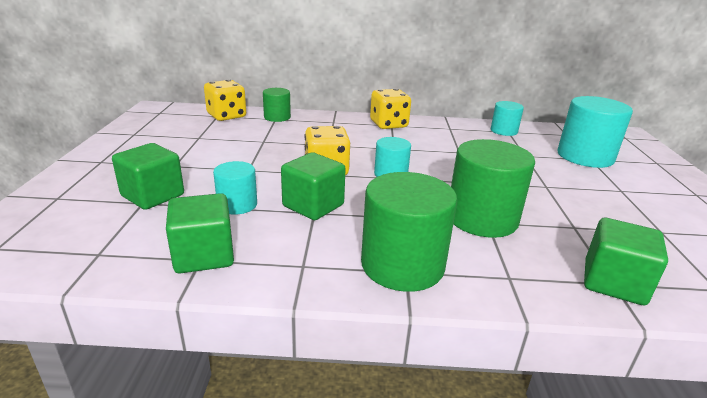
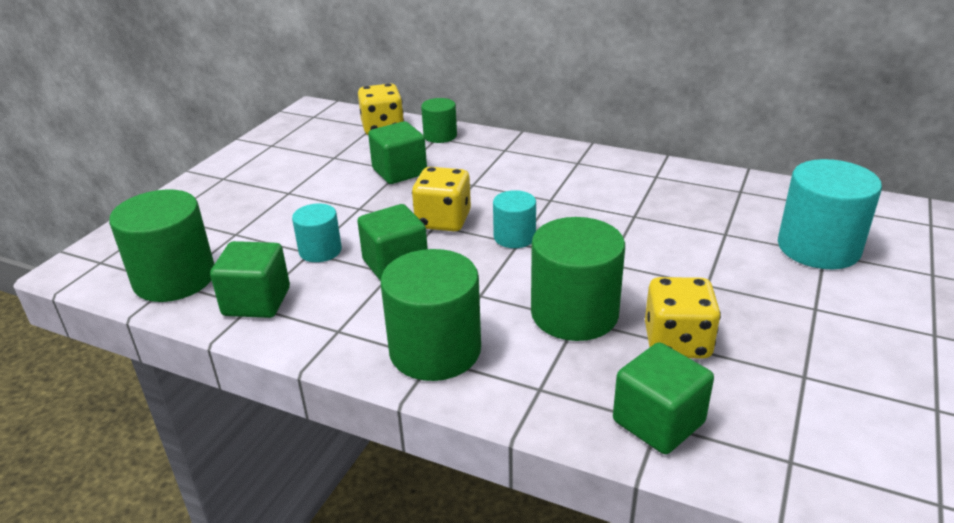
camera: 25 degrees right, 5 degrees up
(99, 249) = (174, 279): none -> green cylinder
(153, 195) = (248, 227): green cube -> green cube (399, 172)
(388, 124) = (574, 161): yellow dice -> yellow dice (677, 342)
(504, 131) = (733, 189): turquoise cylinder -> none

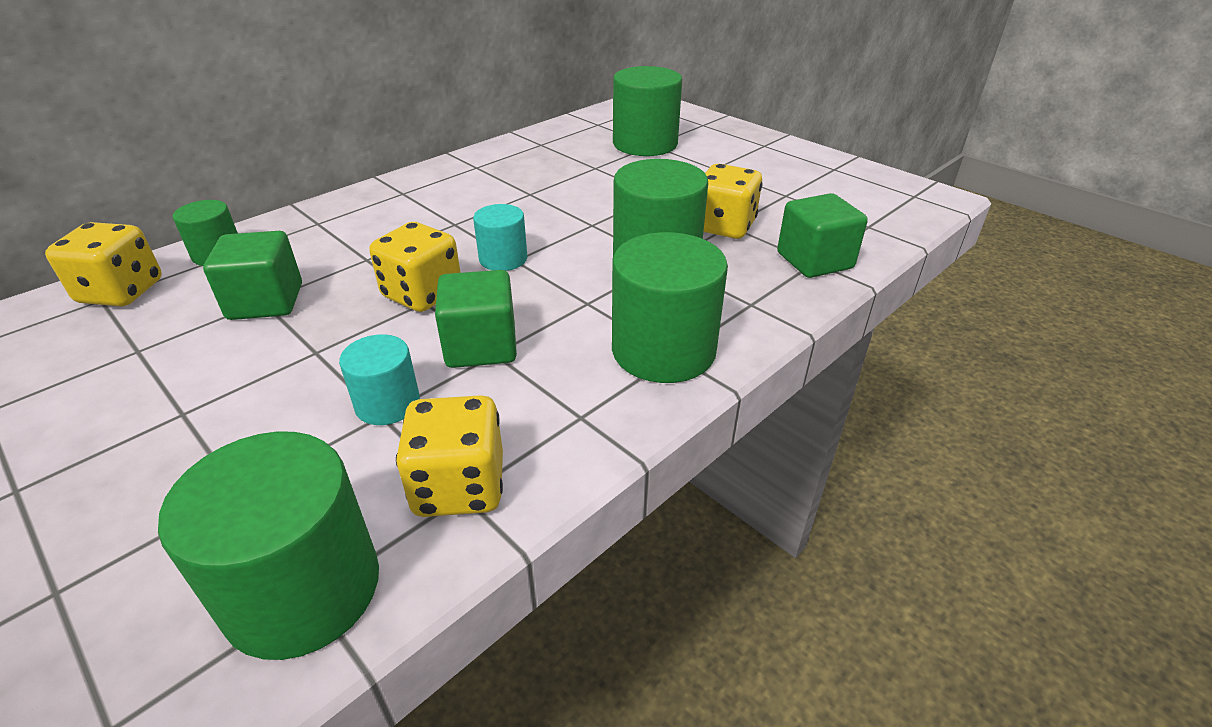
camera: 70 degrees left, 5 degrees up
(256, 301) = (459, 486): green cube -> yellow dice
(818, 248) = (645, 144): turquoise cylinder -> green cylinder

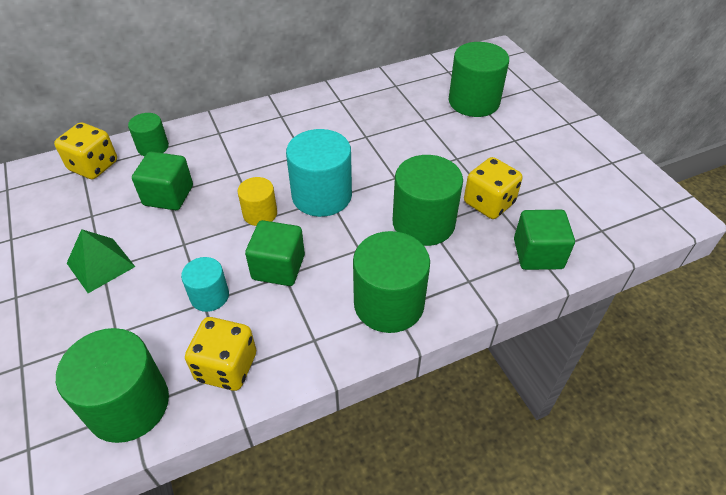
camera: 20 degrees right, 10 degrees up
(176, 408) = (100, 265): none -> green pyramid
(422, 294) = (260, 213): yellow dice -> yellow cylinder
(503, 259) = (322, 195): turquoise cylinder -> turquoise cylinder, size x1.80

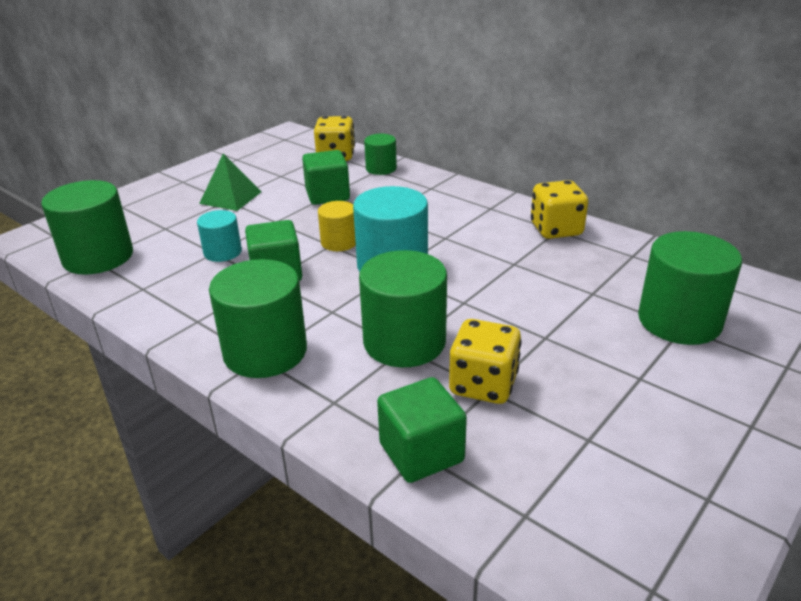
camera: 65 degrees right, 15 degrees down
(226, 367) = (148, 286): yellow dice -> yellow dice (556, 229)

